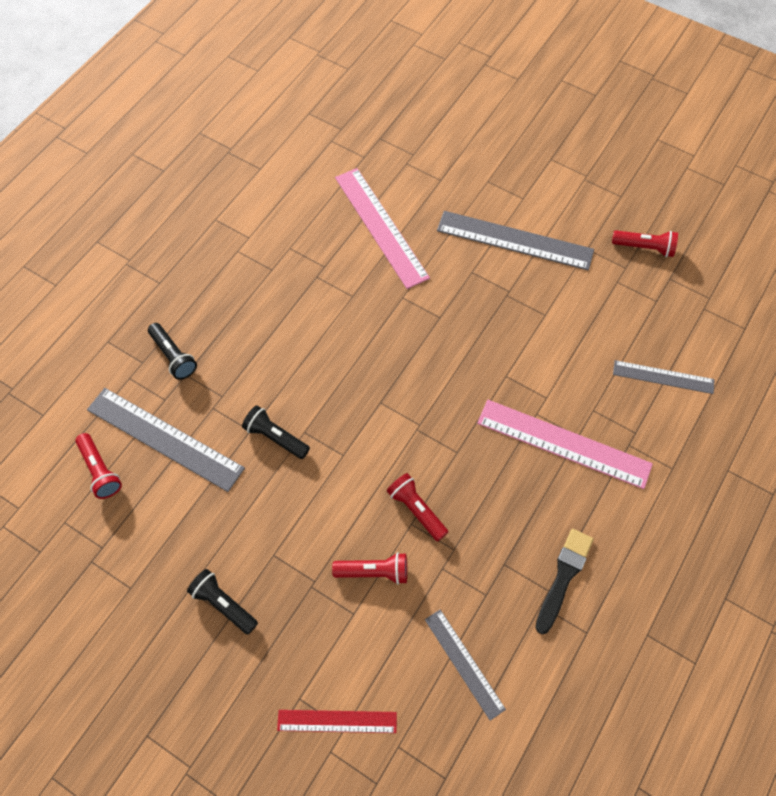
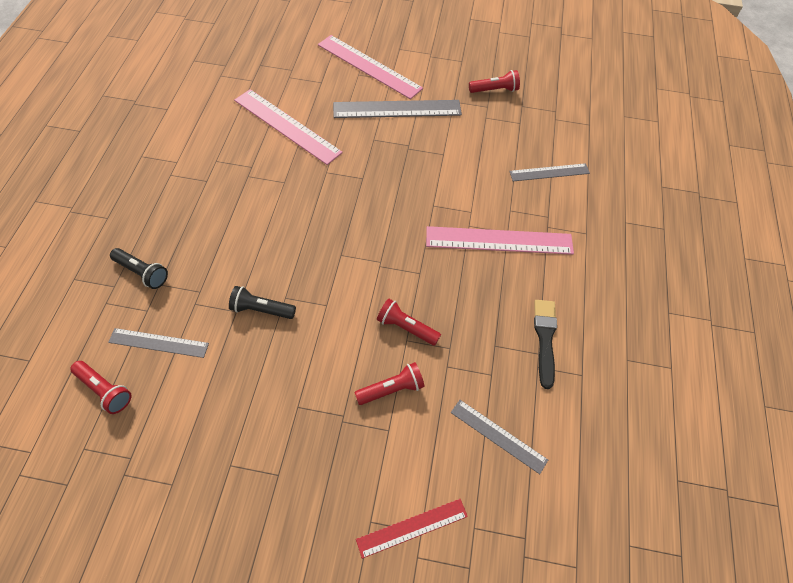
camera: 25 degrees left, 5 degrees down
(165, 438) = (159, 343): grey ruler -> grey ruler, size x0.59
(223, 604) = (268, 465): black flashlight -> none
(504, 174) = (369, 66): none -> pink ruler

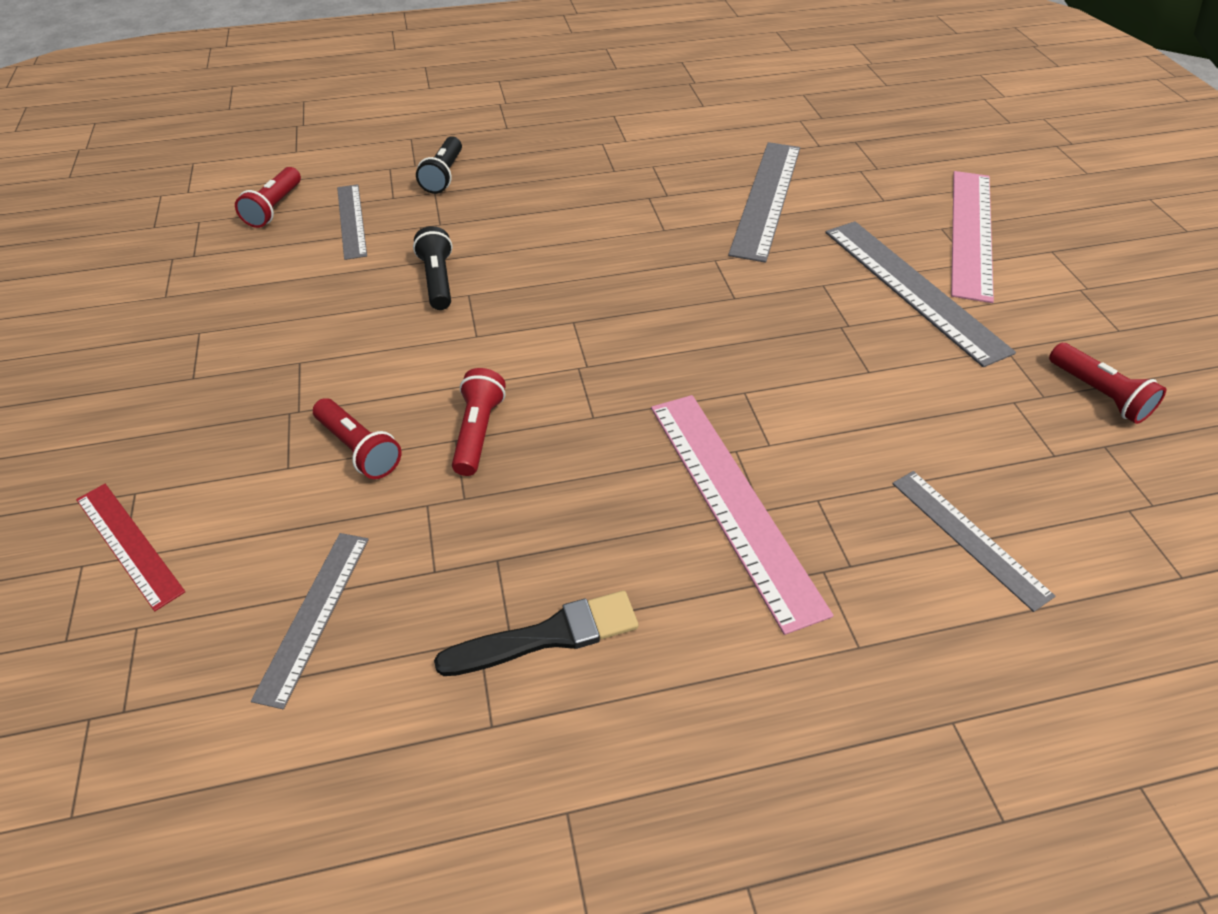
camera: 70 degrees right, 10 degrees down
(287, 126) = (766, 198): pink ruler -> grey ruler

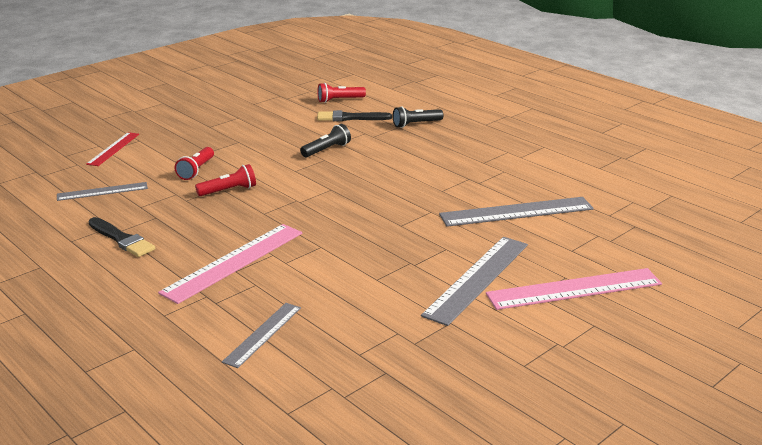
camera: 60 degrees right, 20 degrees down
(351, 221) = (350, 118): grey ruler -> black brush
(1098, 394) = (437, 364): red flashlight -> none

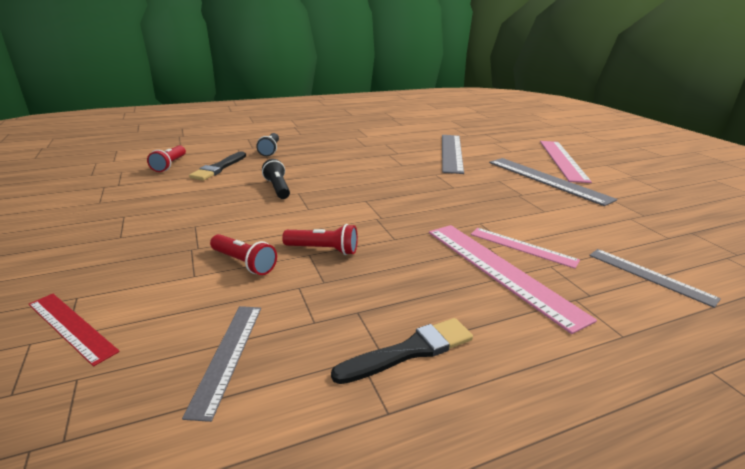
camera: 70 degrees left, 0 degrees up
(229, 191) = (323, 250): red flashlight -> red flashlight turned 105 degrees clockwise
(283, 270) = (522, 247): none -> pink ruler

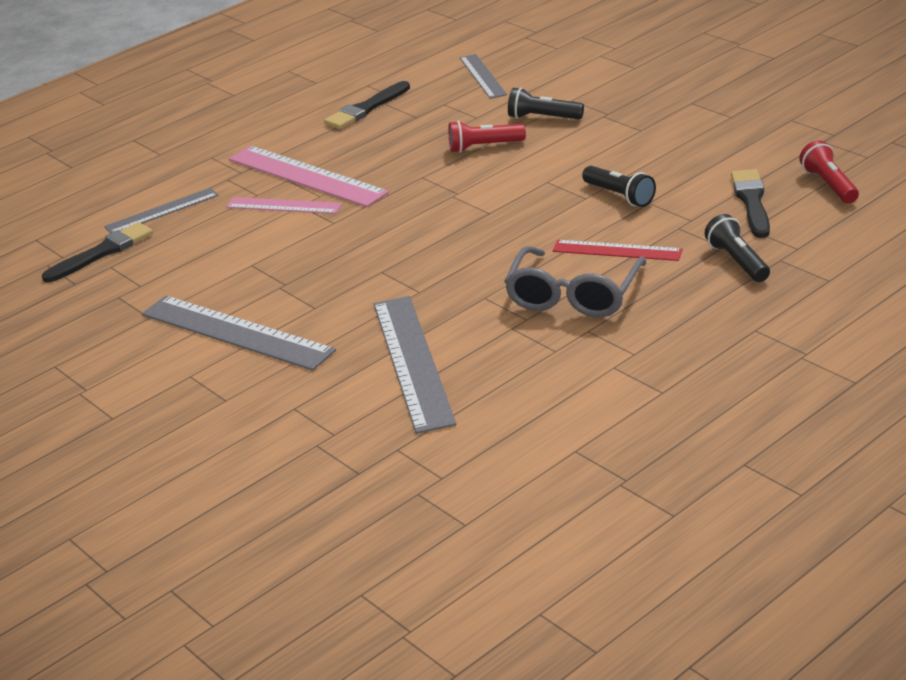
camera: 165 degrees right, 5 degrees up
(71, 327) = (604, 58): red ruler -> red ruler (617, 250)
(244, 263) = (543, 117): red flashlight -> black flashlight
(358, 156) = (574, 296): none -> grey glasses
(562, 160) = (194, 406): pink ruler -> none
(650, 276) = (162, 211): grey ruler -> grey ruler turned 60 degrees counterclockwise
(686, 251) = (102, 252): none -> black brush

